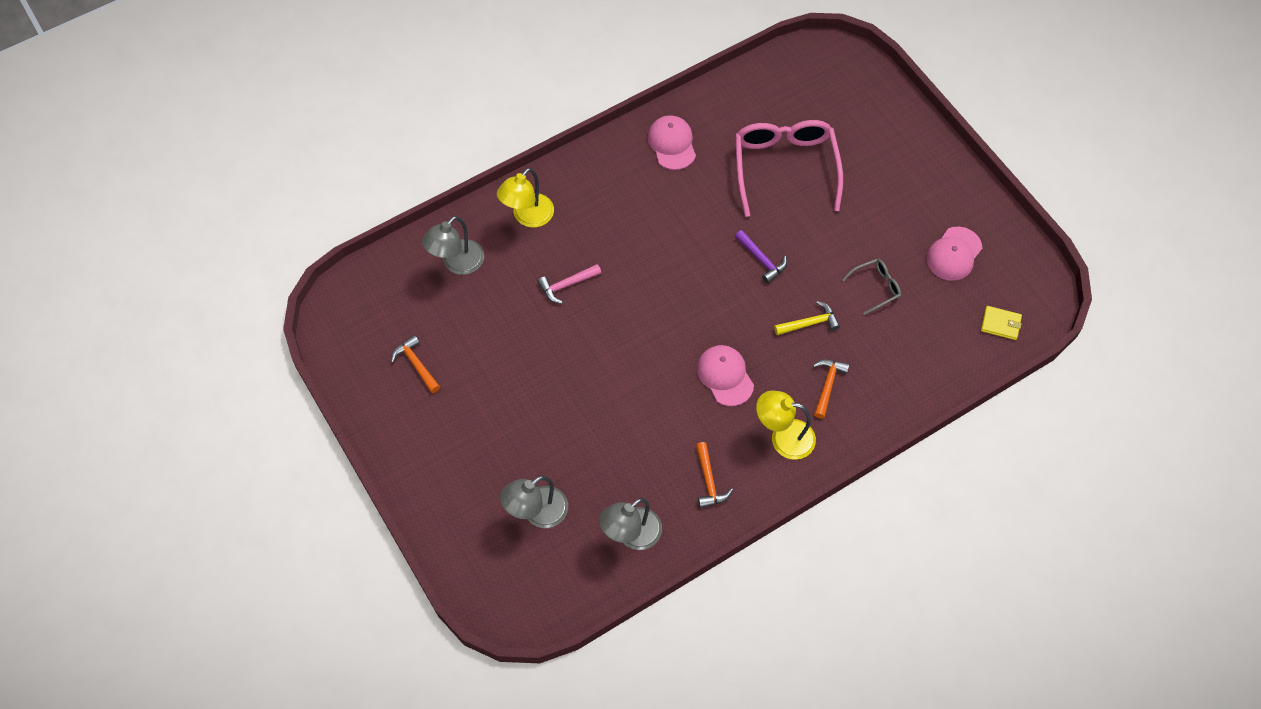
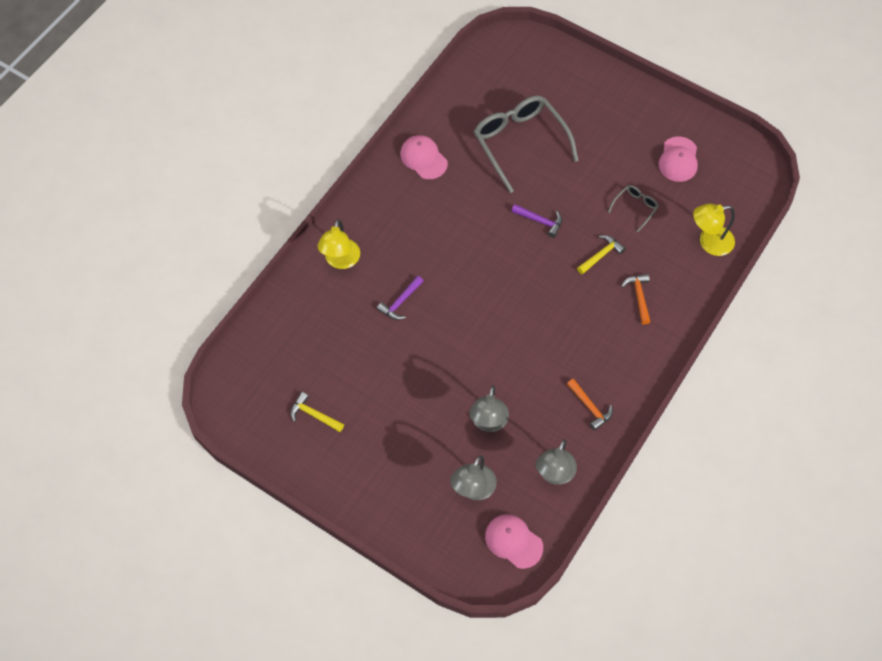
camera: 25 degrees left, 0 degrees up
(416, 364) = (314, 415): orange hammer -> yellow hammer
(457, 263) = (303, 321): grey lamp -> grey lamp (488, 422)
(566, 285) = (400, 302): pink hammer -> purple hammer
(725, 376) = (559, 322): pink cap -> pink cap (513, 541)
(783, 437) = (627, 350): yellow lamp -> yellow lamp (709, 242)
(785, 167) = (520, 143): pink glasses -> grey glasses
(1000, 324) = (738, 198): yellow wallet -> none

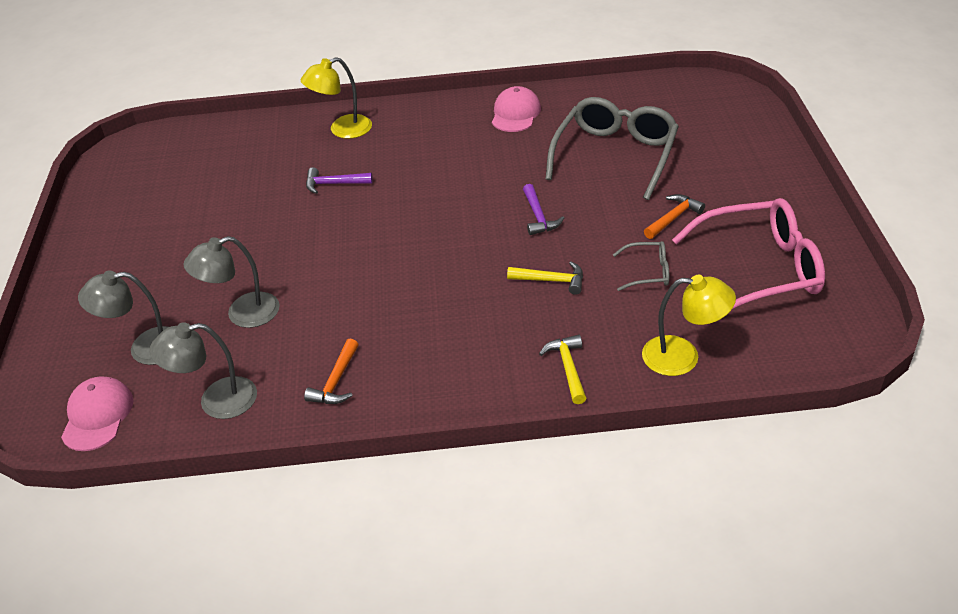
camera: 55 degrees right, 20 degrees down
(314, 415) = (153, 201): yellow hammer -> yellow hammer (568, 368)
(639, 296) = (532, 339): orange hammer -> orange hammer (673, 218)
(678, 159) = (760, 269): pink cap -> pink glasses
(709, 242) = (683, 357): yellow lamp -> yellow lamp turned 150 degrees clockwise

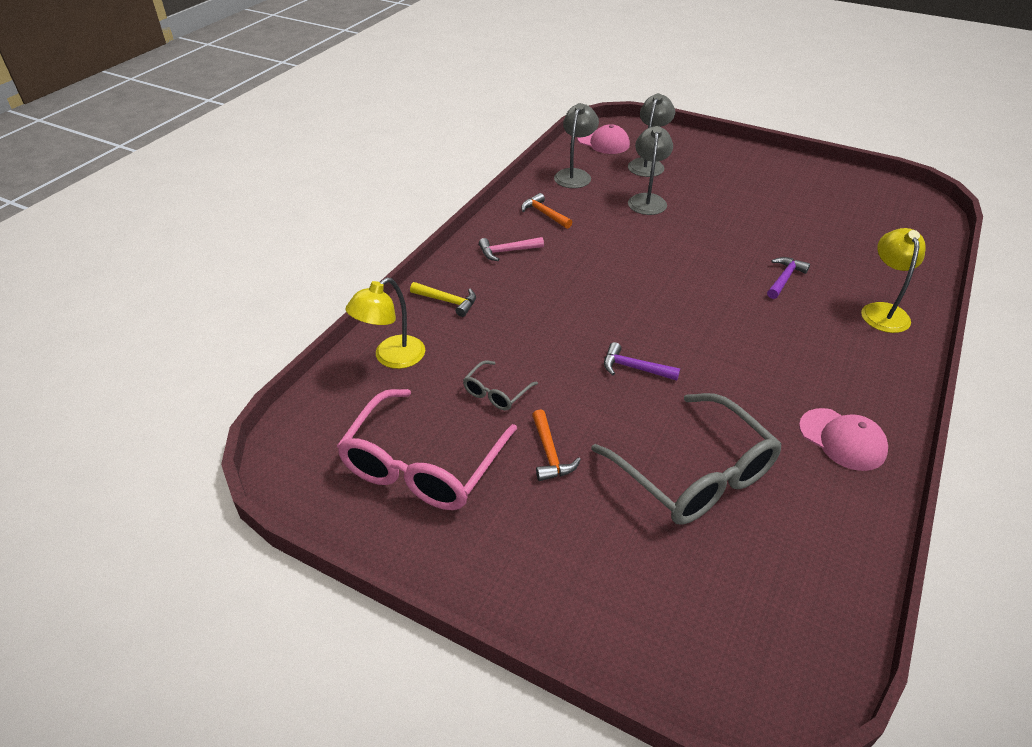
camera: 120 degrees right, 0 degrees up
(440, 372) = (507, 251): none -> pink hammer
(551, 280) = (543, 336): yellow hammer -> none

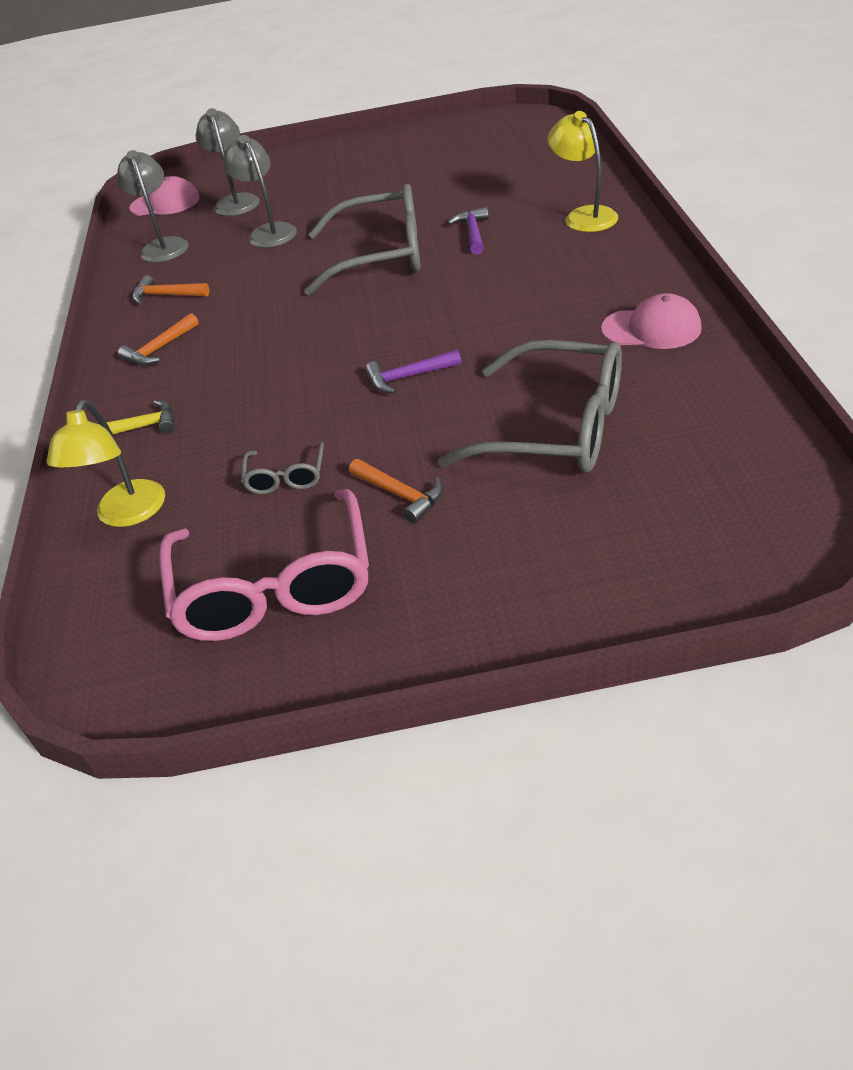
camera: 30 degrees left, 0 degrees up
(507, 251) = (159, 349): pink hammer -> orange hammer
(703, 261) = (381, 255): none -> grey glasses

